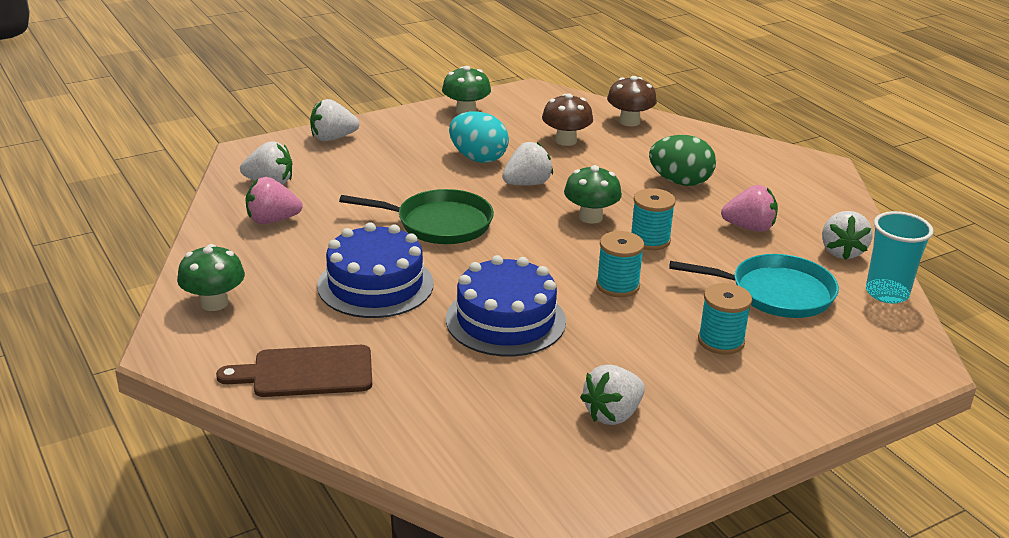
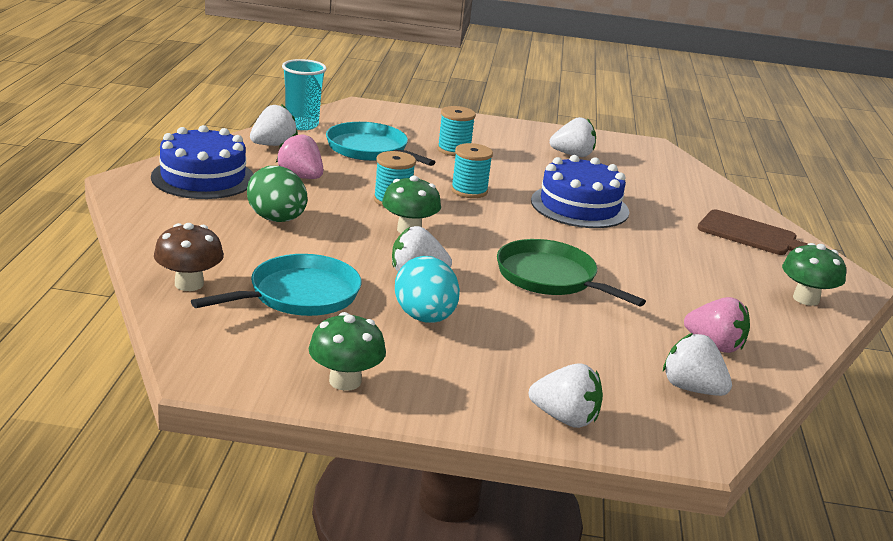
camera: 145 degrees left, 5 degrees down
(375, 285) = (656, 259): blue cake -> blue cake (203, 178)
(566, 141) = (299, 295): brown mushroom -> turquoise pan

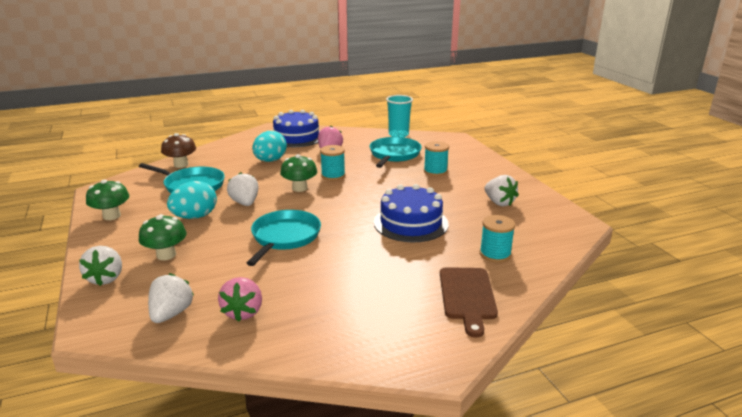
camera: 65 degrees right, 0 degrees up
(273, 145) = (360, 137): white strawberry -> none
(277, 219) = (270, 161): green egg -> turquoise egg
(469, 191) = (379, 189): turquoise spool -> turquoise spool (495, 254)
(550, 278) = (285, 237): green pan -> turquoise pan
(806, 299) = (371, 342): green mushroom -> green mushroom (166, 255)

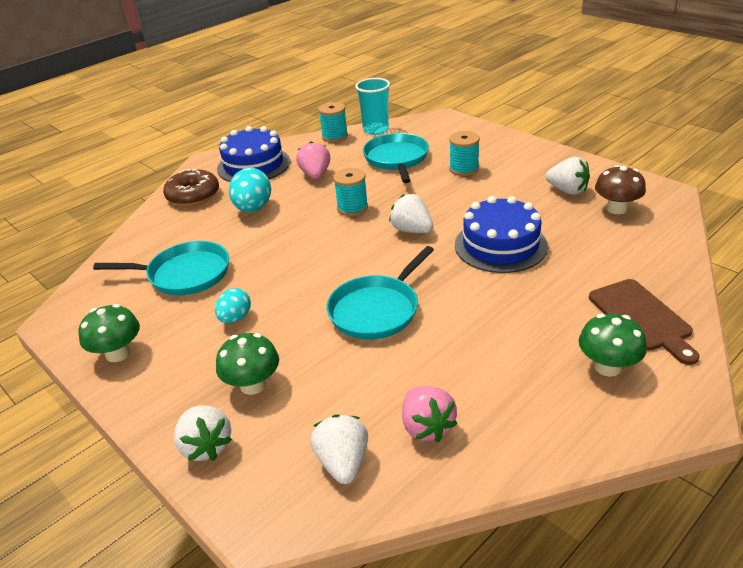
camera: 20 degrees left, 10 degrees up
(181, 164) = (137, 247): brown mushroom -> brown mushroom (616, 209)
(195, 217) = (235, 318): turquoise egg -> turquoise egg, size x0.63
(242, 145) = (193, 195): none -> brown donut
(245, 203) = (281, 278): white strawberry -> white strawberry (412, 230)
(285, 237) = (376, 310): turquoise pan -> turquoise pan turned 135 degrees counterclockwise
(299, 188) = (329, 237): green mushroom -> green mushroom (607, 367)
(495, 254) = (622, 257): turquoise spool -> turquoise spool (334, 136)

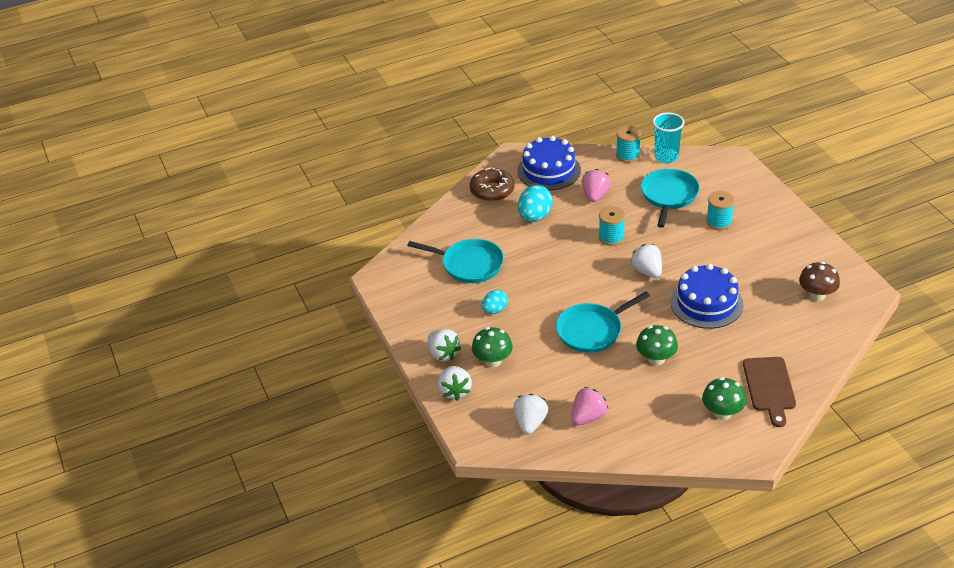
camera: 20 degrees right, 5 degrees up
(118, 353) = (413, 315): green mushroom -> green mushroom (656, 359)
(427, 427) = (588, 417): pink strawberry -> pink strawberry turned 135 degrees counterclockwise
(567, 190) = (790, 267): white strawberry -> white strawberry (443, 354)

